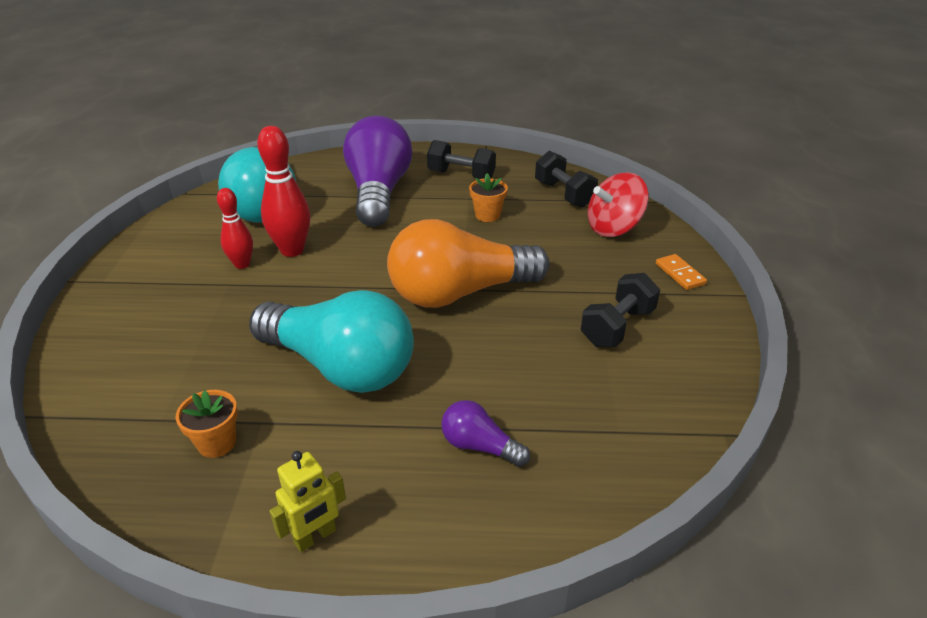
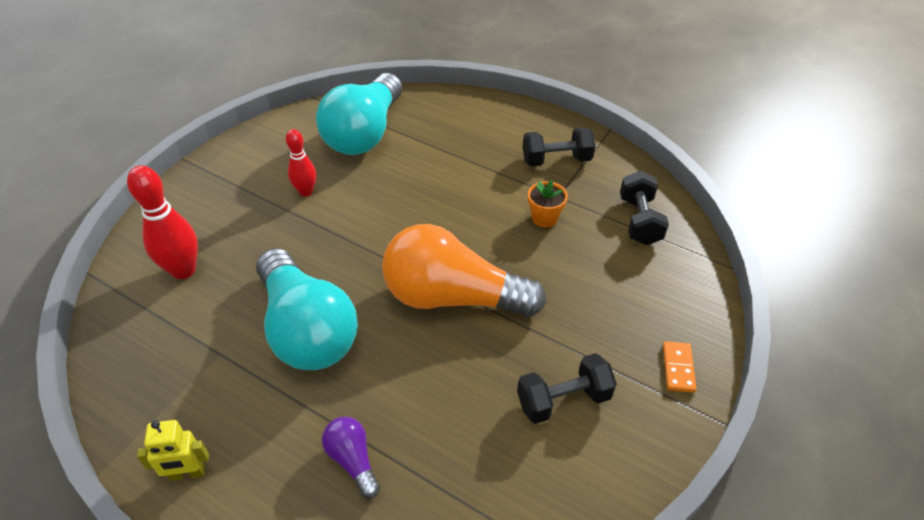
camera: 30 degrees right, 10 degrees up
(217, 443) = (180, 357): orange flower pot -> none
(292, 250) = (352, 192): red bowling pin -> red bowling pin (183, 270)
(378, 192) = (467, 153): purple light bulb -> none
(461, 175) = (556, 160): black dumbbell -> black dumbbell turned 60 degrees counterclockwise
(613, 228) = (656, 283): red spinning top -> none

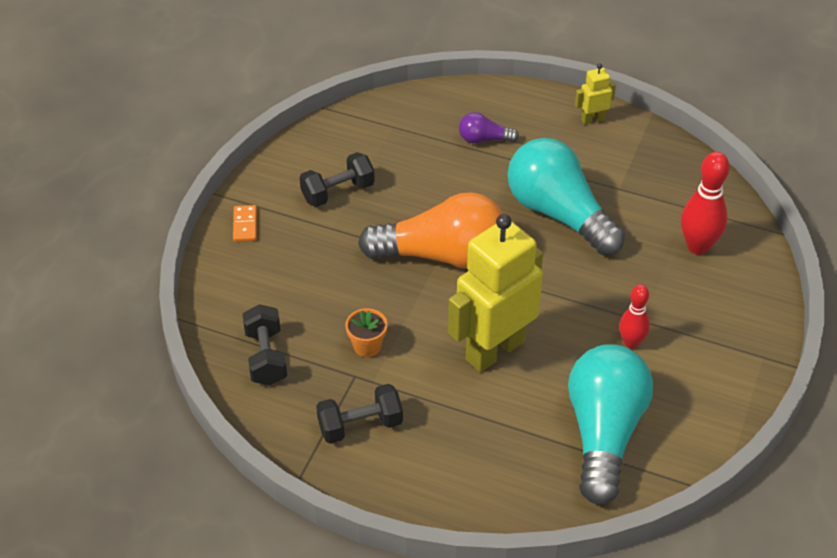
camera: 170 degrees right, 0 degrees up
(353, 460) = (484, 139): purple light bulb -> purple light bulb turned 135 degrees clockwise
(429, 201) = (494, 350): none -> yellow robot

